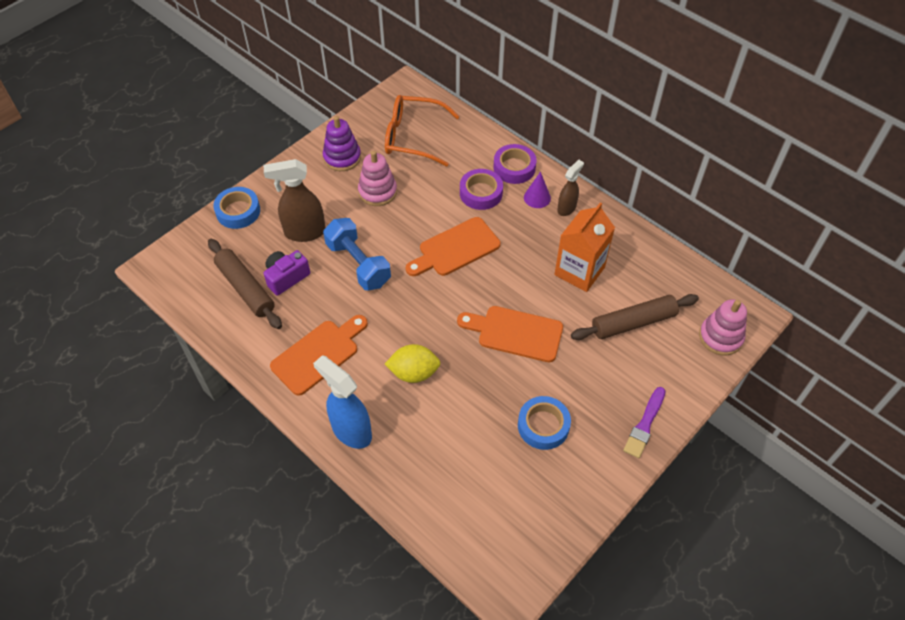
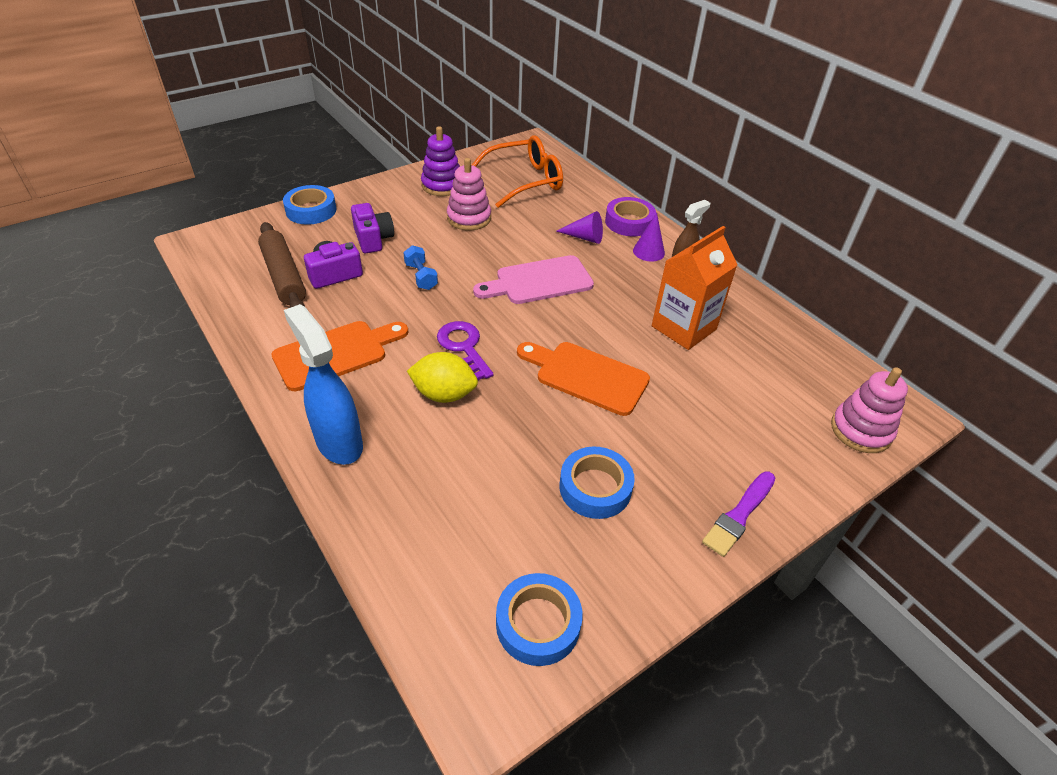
camera: 10 degrees right, 10 degrees down
(304, 232) = (373, 239): brown spray bottle -> purple camera
(358, 264) = (421, 276): blue dumbbell -> blue dumbbell, size x0.54
(413, 137) = (525, 181): orange glasses -> orange glasses turned 135 degrees clockwise
(415, 327) = (463, 347): none -> purple key
(455, 249) = (539, 281): orange cutting board -> pink cutting board
(481, 193) = (584, 237): purple tape -> purple cone
(529, 531) = (538, 623): none -> blue tape
(633, 323) = (743, 393): brown rolling pin -> none

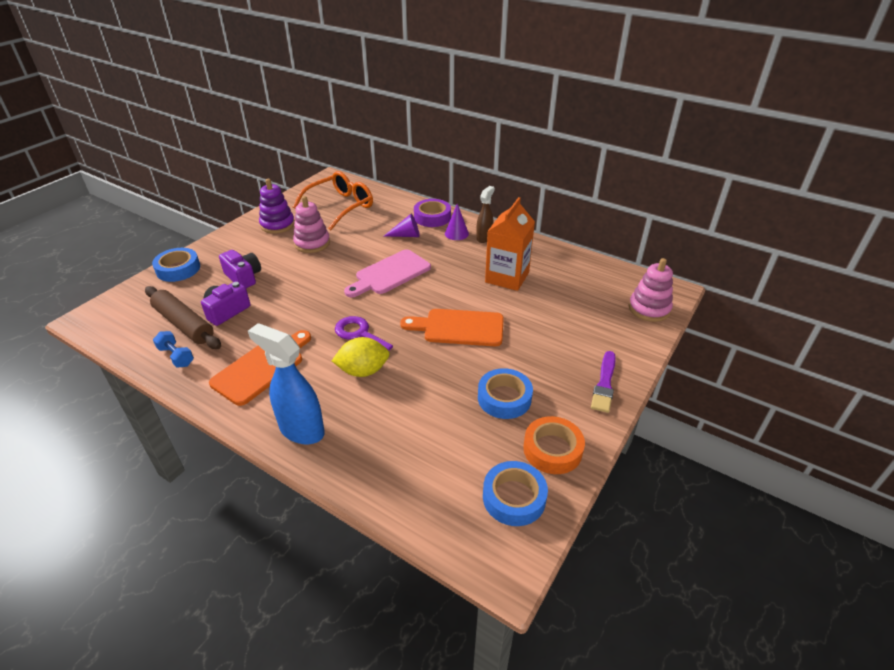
camera: 20 degrees left, 5 degrees down
(421, 276) = (298, 294): blue dumbbell -> blue dumbbell (176, 356)
(621, 579) = (552, 449): none -> orange tape

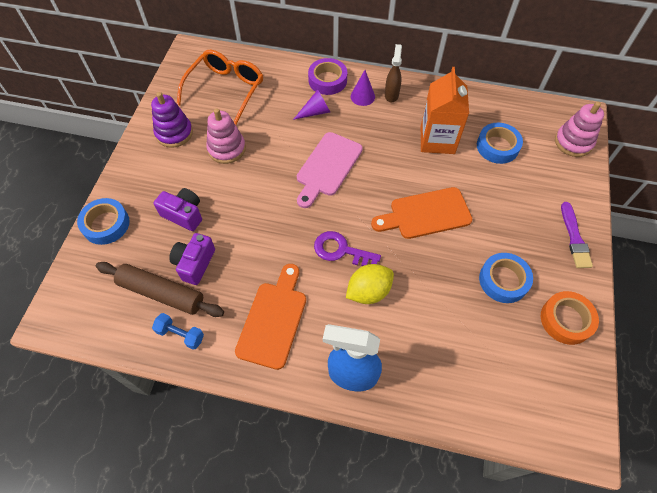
camera: 20 degrees left, 20 degrees up
(514, 497) = (559, 377): blue tape -> blue tape (497, 146)

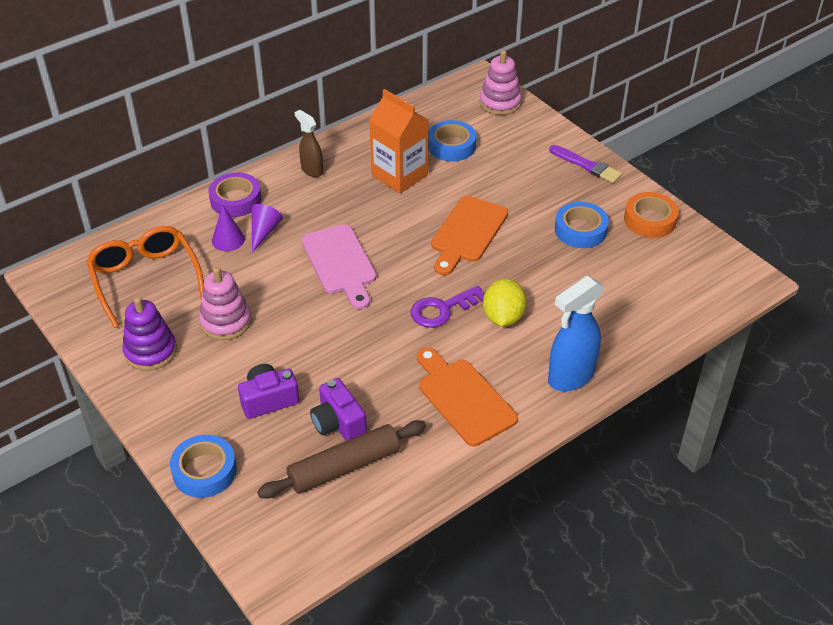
camera: 50 degrees left, 15 degrees down
(180, 334) = (407, 476): blue dumbbell -> none
(362, 96) = (288, 189): purple cone -> purple cone (228, 240)

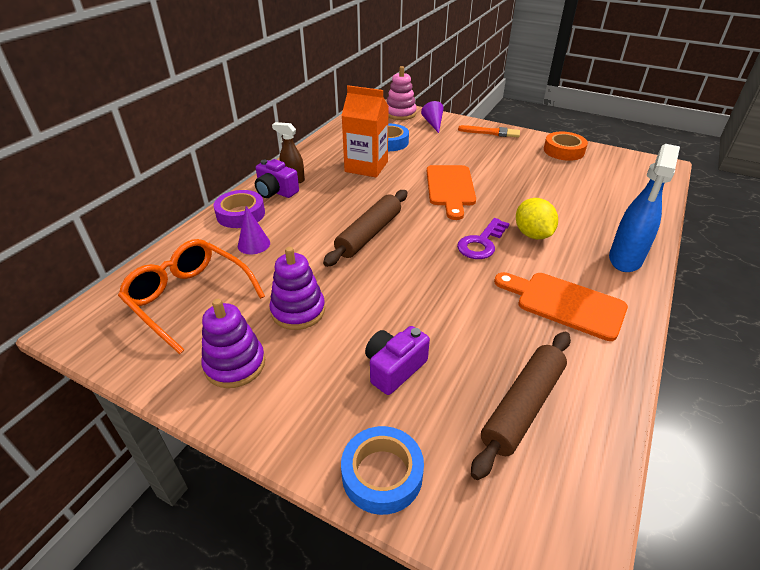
camera: 25 degrees left, 5 degrees down
(226, 322) = (298, 311): pink stacking toy -> purple stacking toy
(264, 232) = (283, 230): purple cone -> purple cone (433, 123)
(338, 423) = (479, 365): purple camera -> purple camera (276, 191)
(340, 263) = (369, 234): pink cutting board -> brown rolling pin
(580, 230) = (526, 167): blue tape -> none
(586, 165) = (491, 132): purple brush -> orange brush

